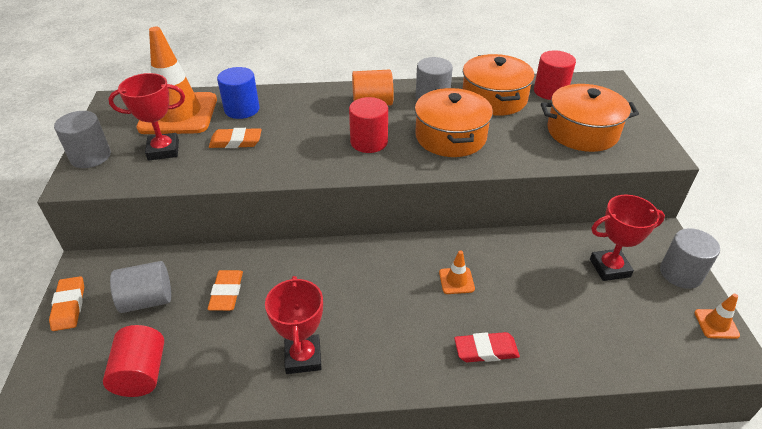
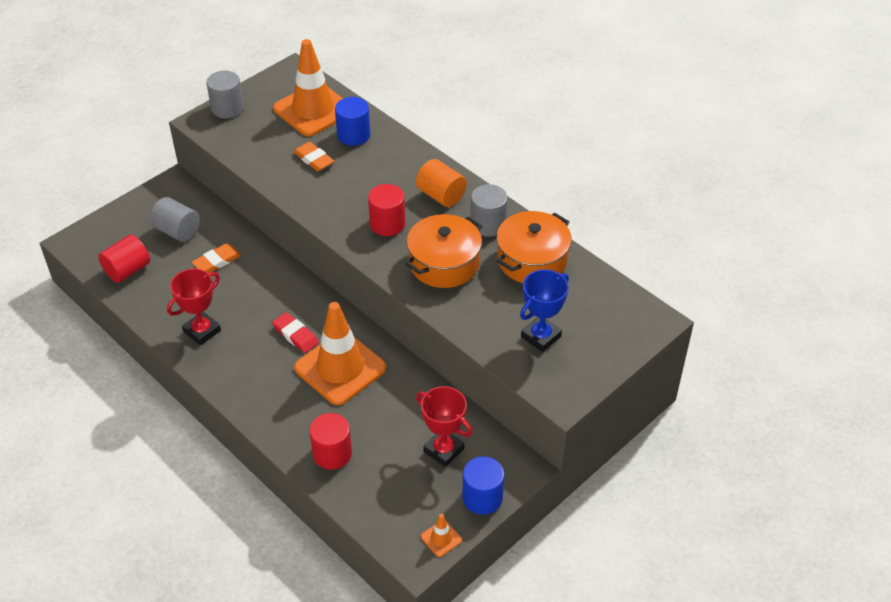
camera: 50 degrees right, 5 degrees up
(69, 306) = (142, 202): orange eraser -> none
(163, 150) = (268, 134): red trophy -> none
(456, 281) = (340, 368): orange traffic cone -> orange traffic cone, size x2.47
(486, 350) = (290, 416): red eraser -> red eraser (295, 335)
(550, 91) = (587, 289): red cylinder -> red cylinder (332, 453)
(582, 132) = (541, 337): orange pot -> blue trophy
(681, 273) = (482, 497): grey cylinder -> blue cylinder

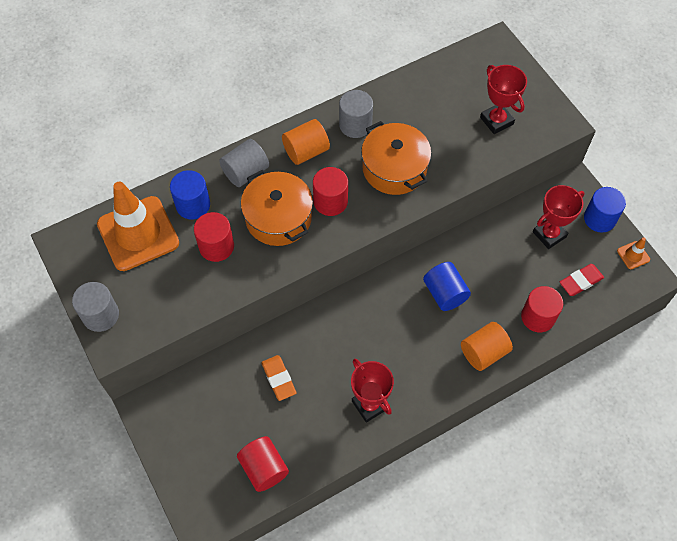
camera: 75 degrees left, 15 degrees up
(177, 231) = (221, 412): grey cylinder -> grey cylinder (246, 172)
(278, 412) = (483, 352): none -> orange cylinder
(295, 335) = (396, 323): red eraser -> red eraser (580, 281)
(313, 159) = (216, 246): orange eraser -> red cylinder
(340, 368) = (445, 293): orange traffic cone -> blue cylinder
(532, 260) = (408, 104): orange pot -> orange pot (278, 218)
(541, 337) = (496, 121): blue trophy -> red trophy

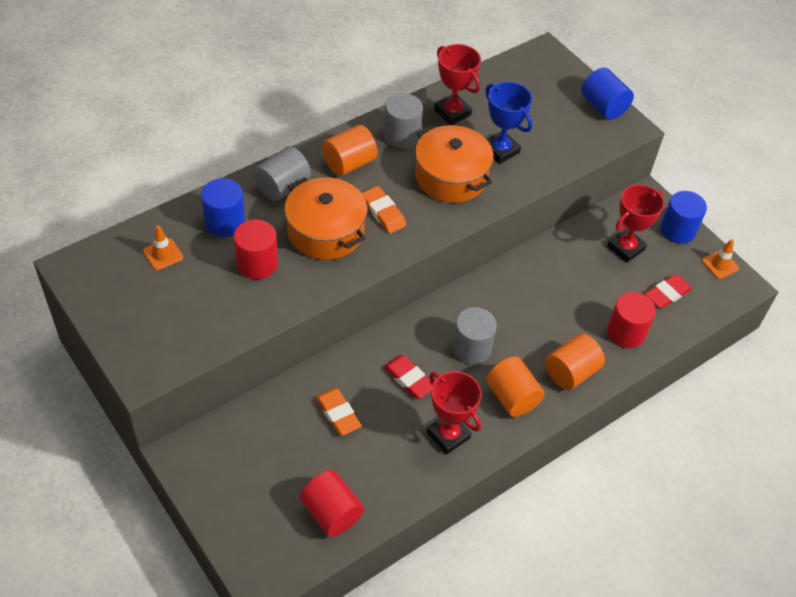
camera: 10 degrees left, 10 degrees down
(100, 315) = (126, 342): grey cylinder -> grey cylinder (471, 348)
(138, 233) = (163, 254): orange traffic cone -> orange traffic cone, size x0.40
(330, 201) = (383, 212): red cylinder -> orange eraser
(342, 350) = (409, 379): none -> red eraser
(429, 373) = (512, 397): none -> orange cylinder
(442, 143) = (500, 150): none -> blue trophy
(445, 293) = (518, 313): blue cylinder -> blue cylinder (603, 106)
(496, 121) = (556, 126): red trophy -> red trophy (452, 112)

